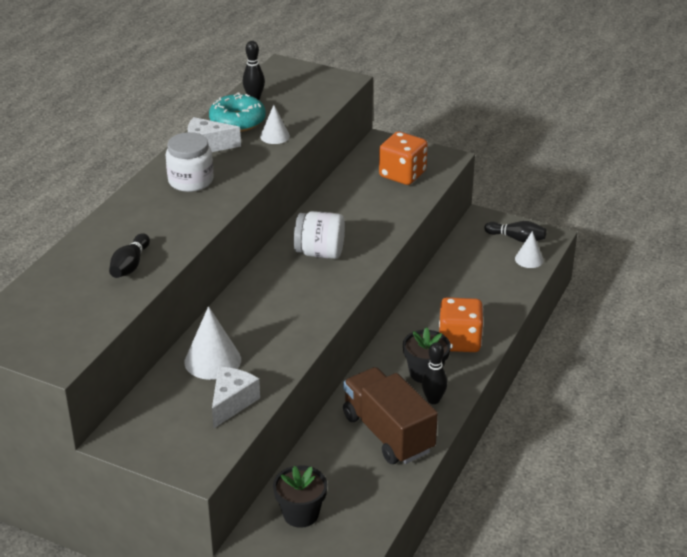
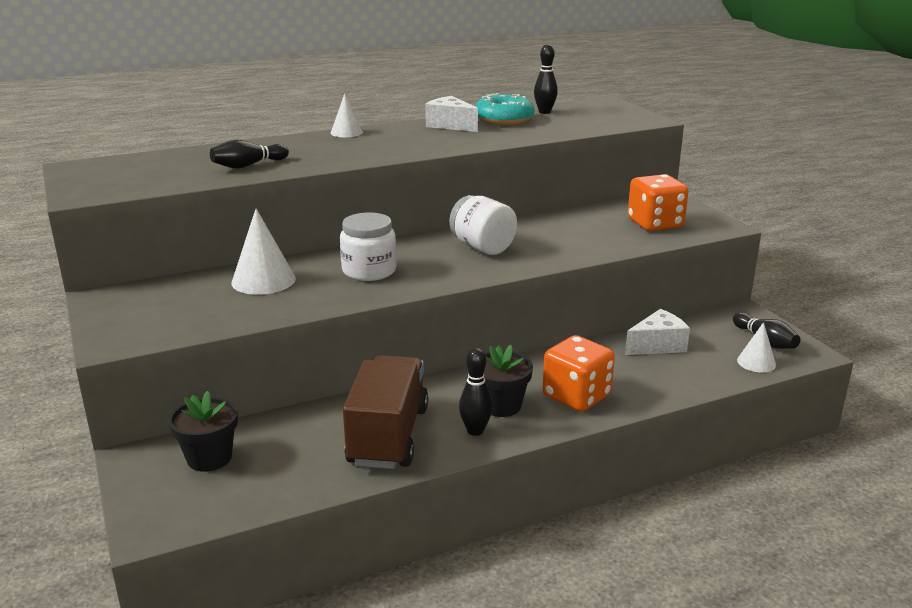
camera: 40 degrees right, 10 degrees down
(191, 181) = (396, 138): white jar -> white jar (369, 271)
(232, 403) = (223, 312): white cheese -> white cheese (657, 345)
(275, 136) = (518, 133): white cone -> white cone (346, 132)

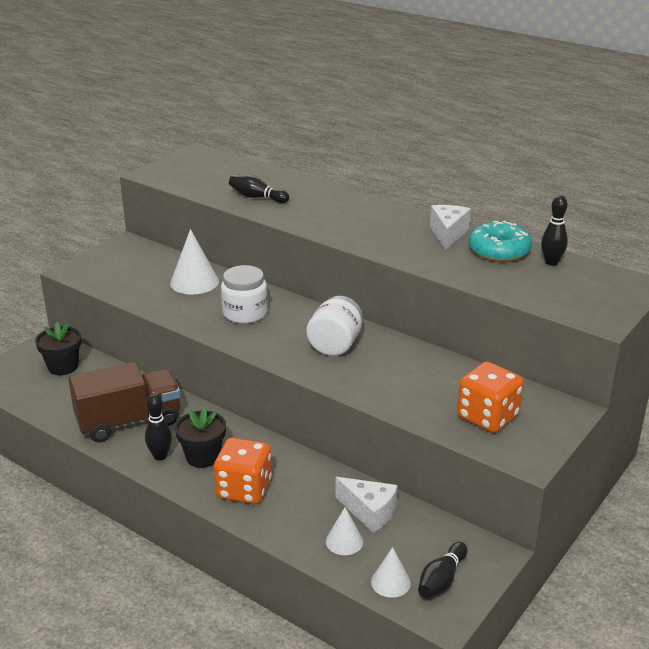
camera: 60 degrees right, 5 degrees up
(346, 132) = (373, 203): white cone -> white cone (344, 541)

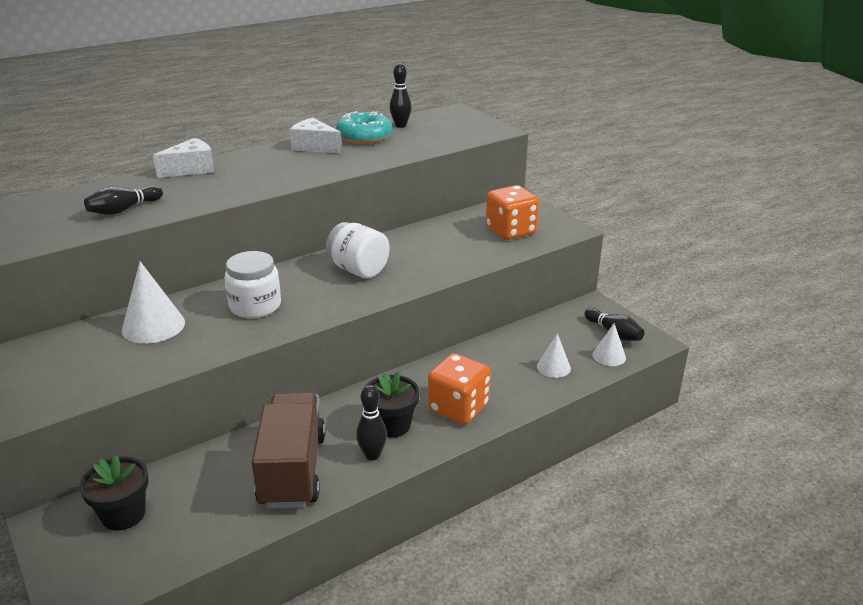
camera: 70 degrees left, 0 degrees up
(369, 512) = (523, 346): white cheese -> white cheese (191, 169)

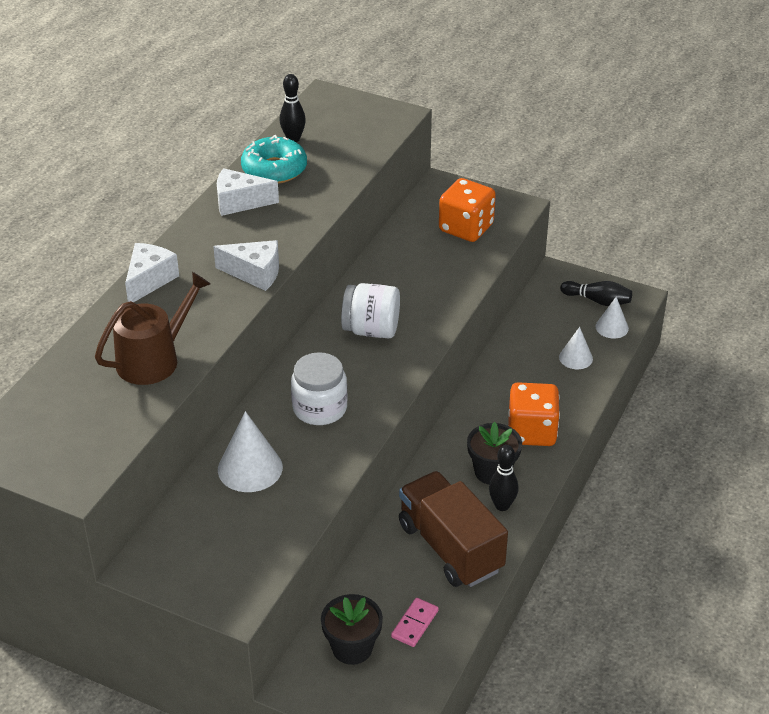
camera: 30 degrees left, 10 degrees up
(124, 210) = (154, 359): black bowling pin -> brown watering can
(194, 519) = (415, 624): none -> pink domino
(266, 184) = (255, 273): none -> white cheese

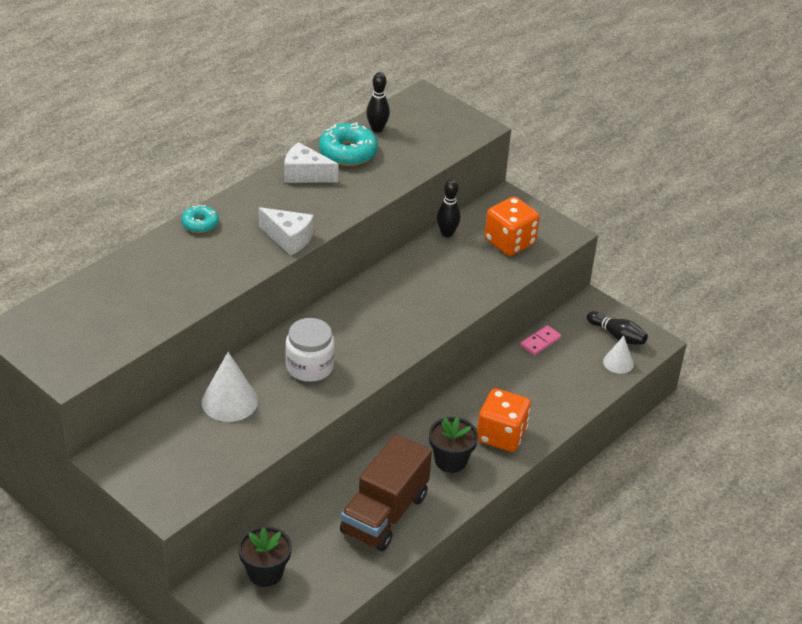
camera: 15 degrees right, 0 degrees up
(149, 280) = (200, 224): white cheese -> turquoise donut
(154, 359) = (173, 290): brown watering can -> none
(371, 330) = (384, 311): white jar -> none
(415, 624) = (325, 568): pink domino -> pink domino (540, 342)
(450, 547) = (384, 514): brown truck -> brown truck turned 135 degrees counterclockwise
(502, 505) = (445, 491): black bowling pin -> black bowling pin (447, 233)
(576, 358) = (572, 381): white cone -> none

